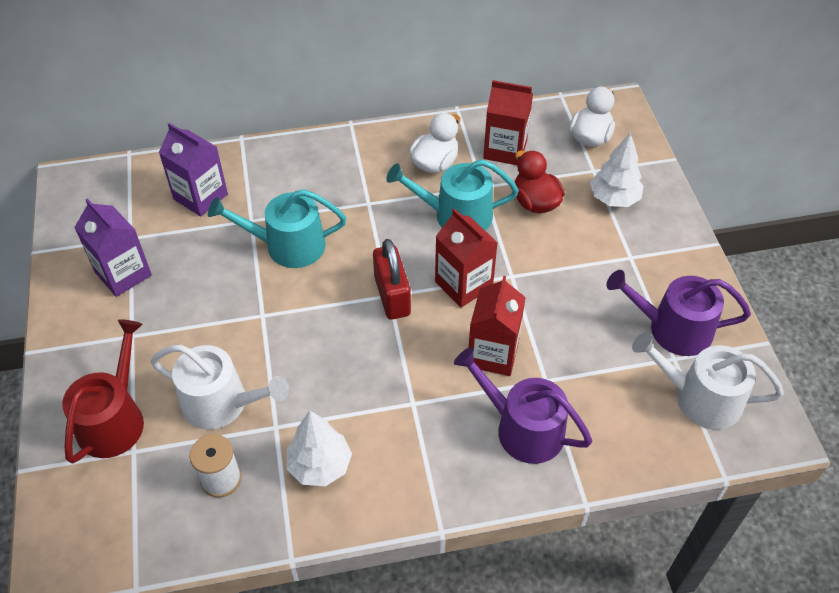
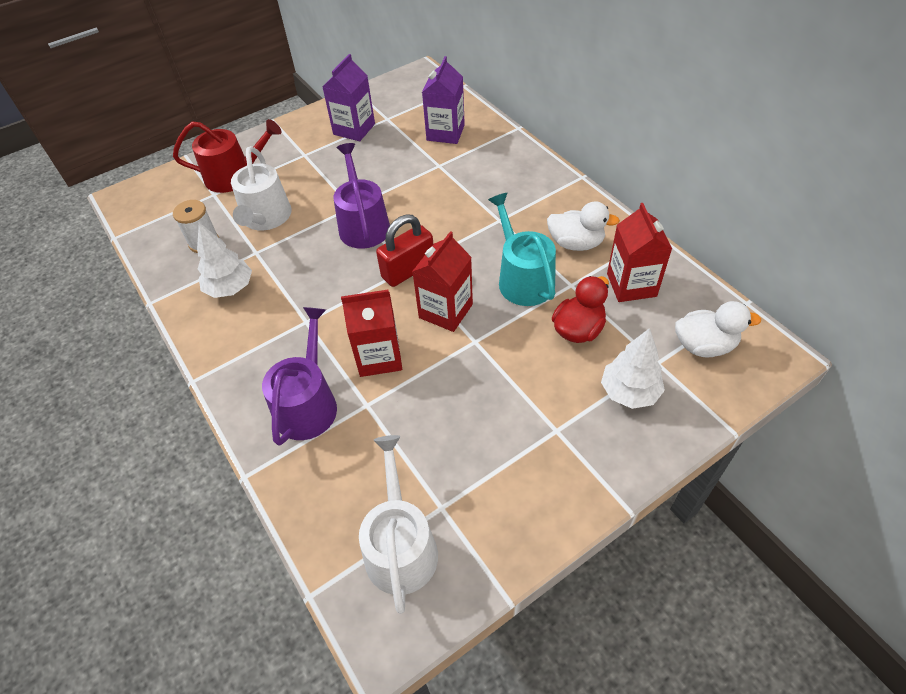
camera: 70 degrees right, 0 degrees up
(287, 245) = (425, 193): turquoise watering can -> none
(672, 328) = (480, 495): purple watering can -> purple watering can (363, 224)

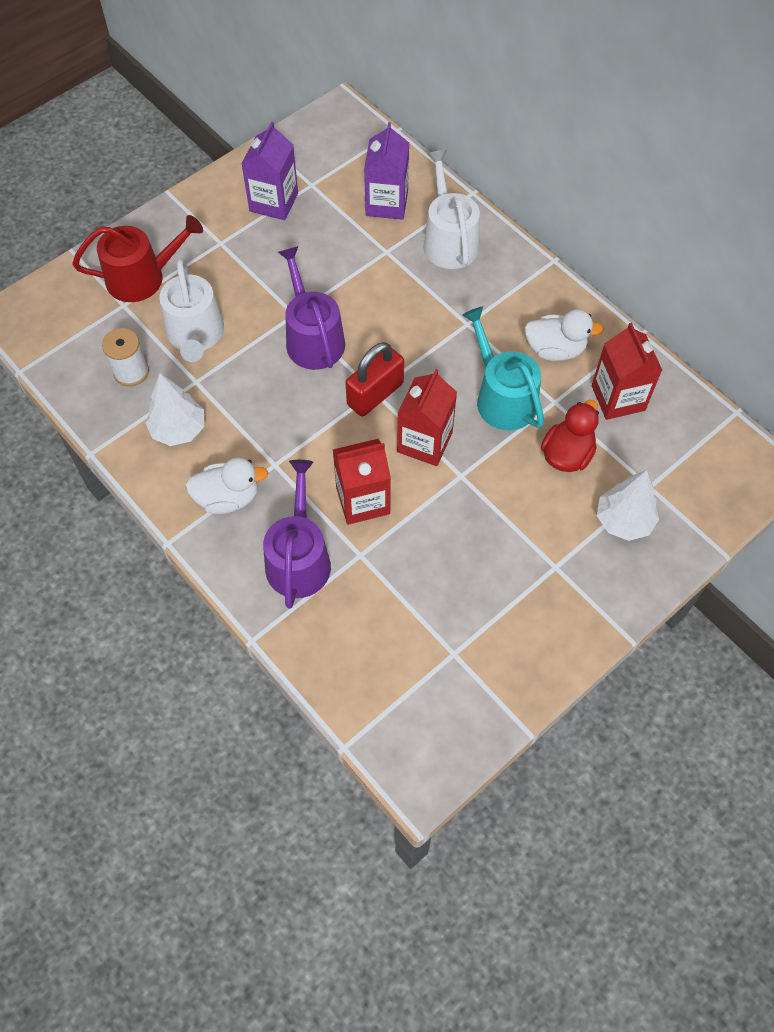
camera: 10 degrees left, 10 degrees up
(400, 546) = (421, 693): white watering can -> white watering can (449, 240)
(704, 345) = (695, 464): white duck -> white duck (228, 498)

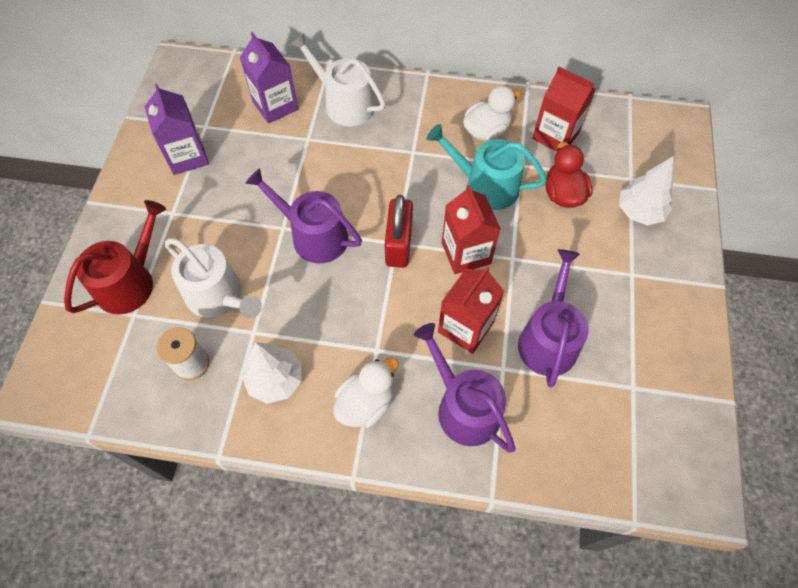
camera: 40 degrees left, 0 degrees up
(422, 561) = (548, 339): none -> purple watering can

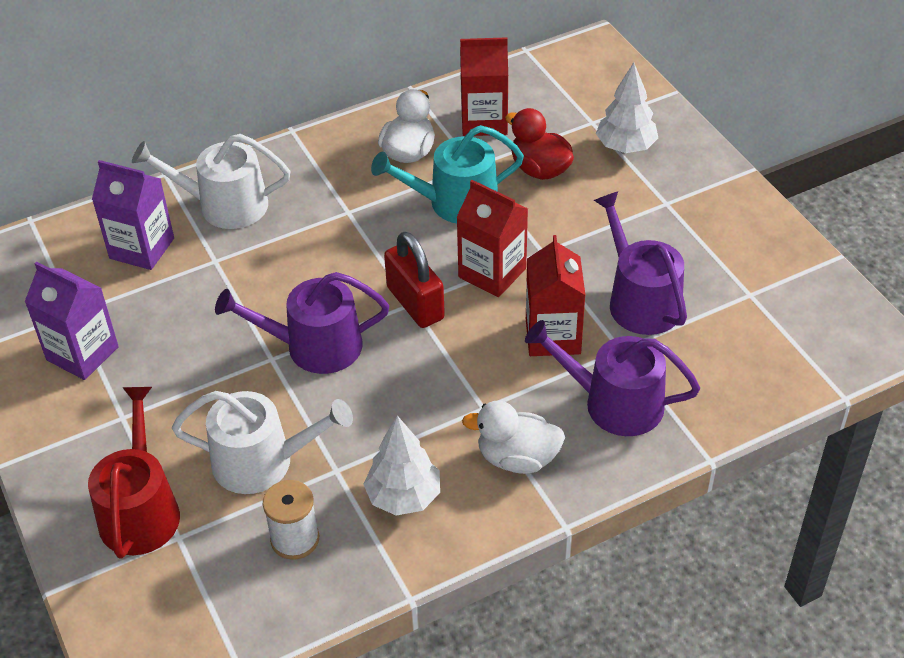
camera: 35 degrees left, 15 degrees down
(366, 403) = (517, 458): white duck -> white duck turned 90 degrees counterclockwise

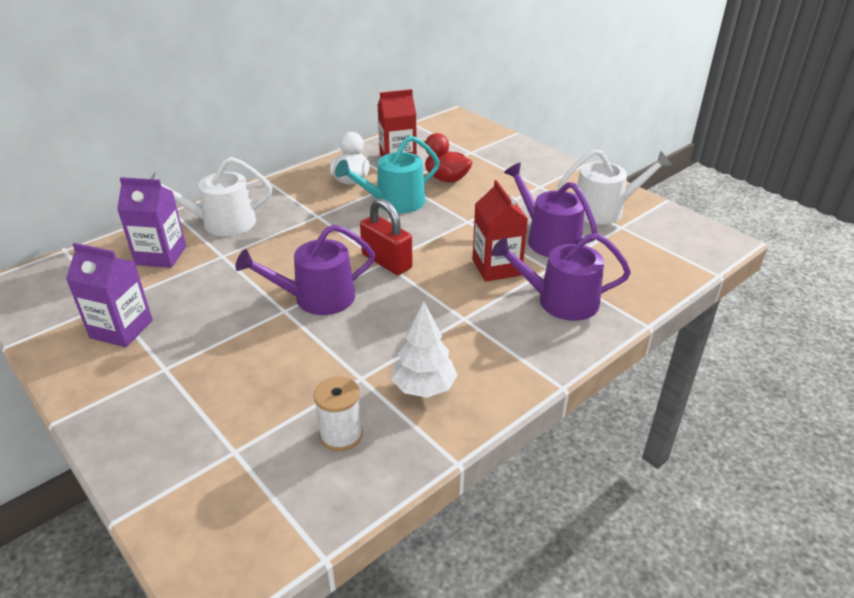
camera: 15 degrees left, 10 degrees down
(140, 510) = (194, 436): red watering can -> none
(263, 462) = (296, 382): white watering can -> white watering can (604, 210)
(492, 273) = (437, 237): red carton -> none
(517, 458) = (504, 347): white duck -> none
(625, 147) = (498, 161): white tree -> none

